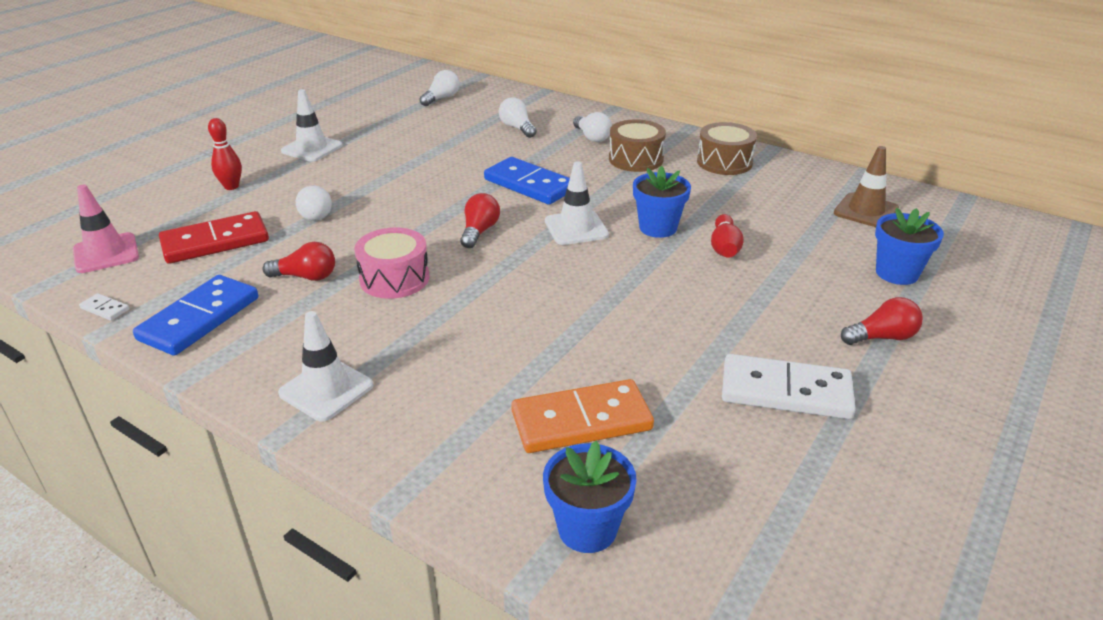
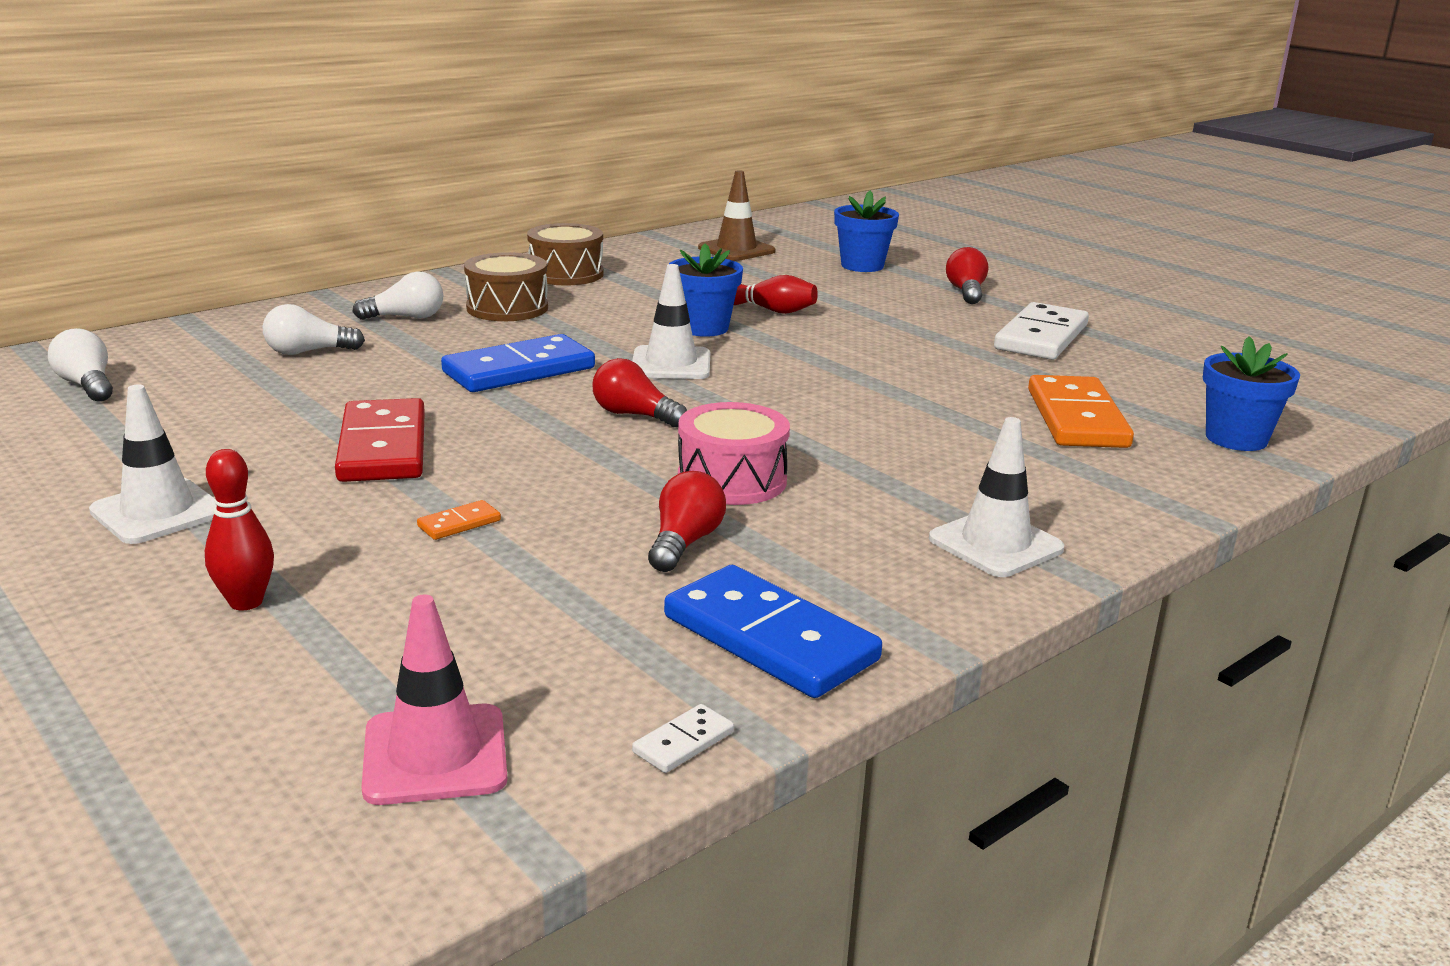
camera: 75 degrees left, 10 degrees down
(215, 242) = (491, 622): red domino -> red domino (383, 447)
(316, 213) = (459, 523): white light bulb -> orange domino

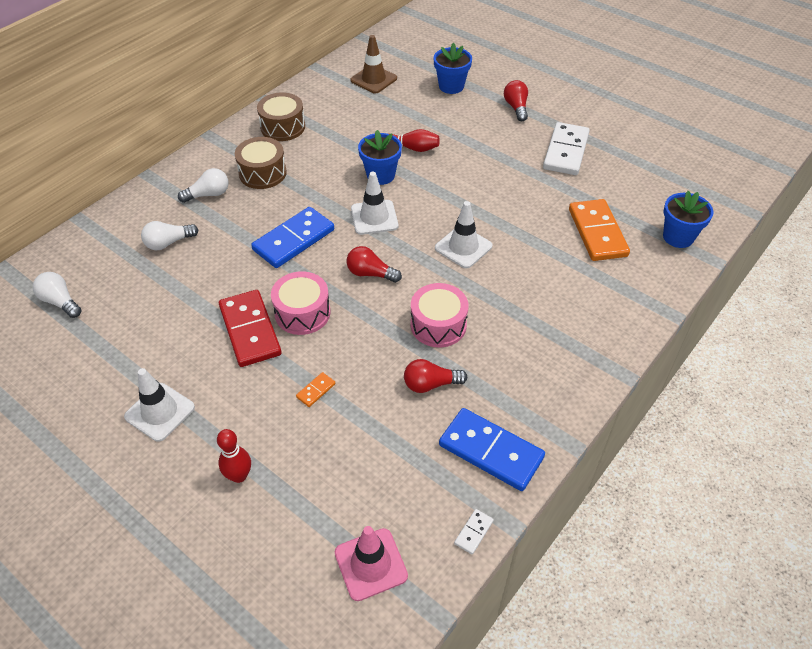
camera: 10 degrees left, 25 degrees up
(488, 440) = (302, 313): none -> pink drum
(684, 543) = (430, 384): red light bulb -> red light bulb turned 105 degrees counterclockwise
(995, 544) = (577, 355): white traffic cone -> white traffic cone (463, 247)

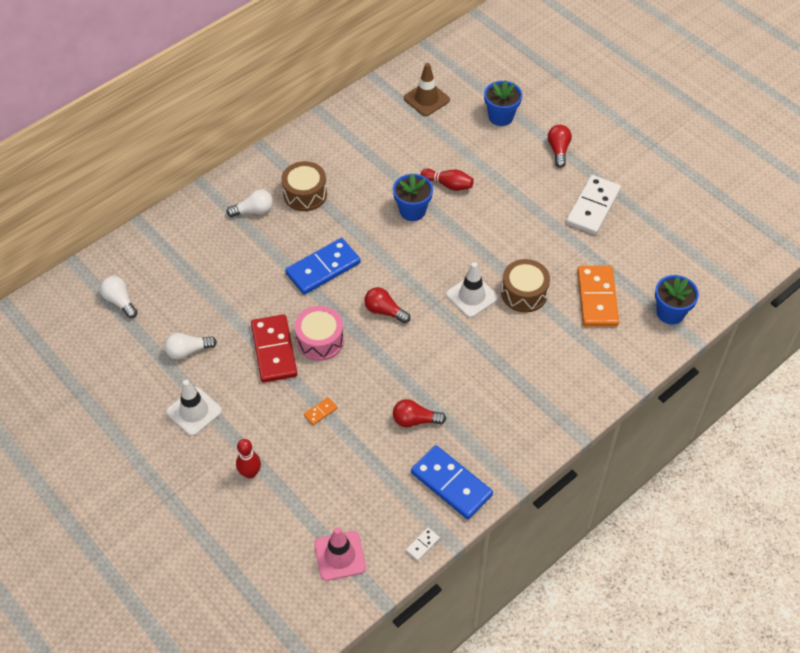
camera: 10 degrees right, 5 degrees up
(168, 243) = (214, 256): white light bulb -> white light bulb (188, 351)
(283, 127) = (330, 145): brown drum -> brown drum (524, 293)
(374, 217) = (398, 255): white traffic cone -> none
(438, 325) = (433, 368): pink drum -> none

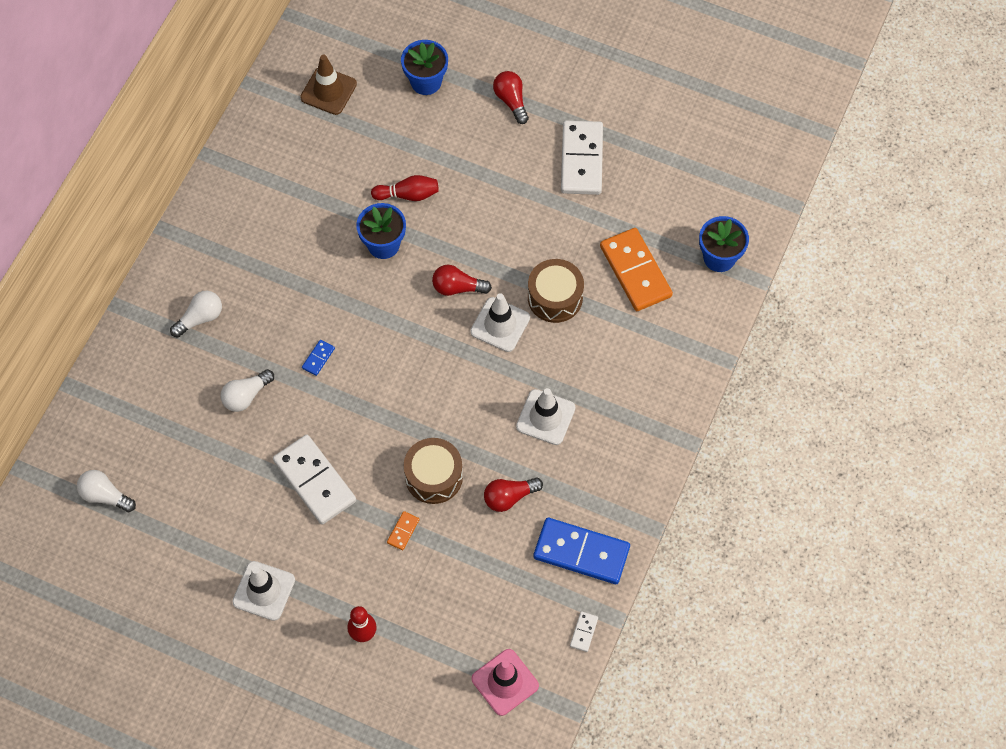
camera: 25 degrees left, 10 degrees up
(188, 351) = (218, 523): white light bulb -> white light bulb (246, 396)
(274, 350) = (315, 481): red domino -> white domino
(305, 194) = (249, 272): brown drum -> brown drum (434, 476)
(320, 340) = (360, 447): pink drum -> none
(323, 268) = (318, 358): blue domino -> blue domino, size x0.42
(384, 311) = (413, 382): red light bulb -> red light bulb (457, 287)
(473, 374) = (545, 417): none -> white traffic cone

